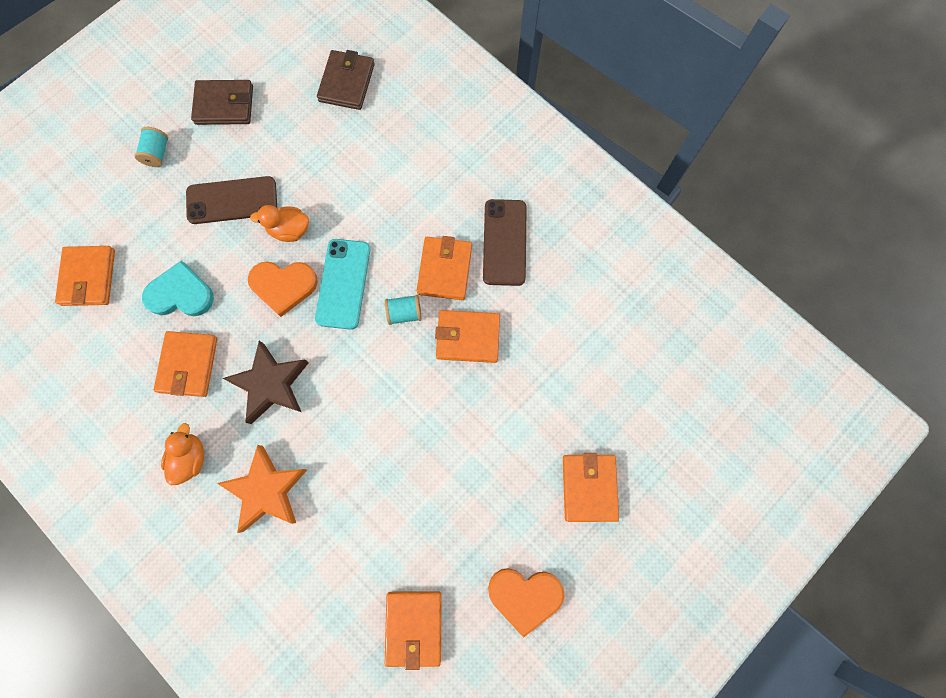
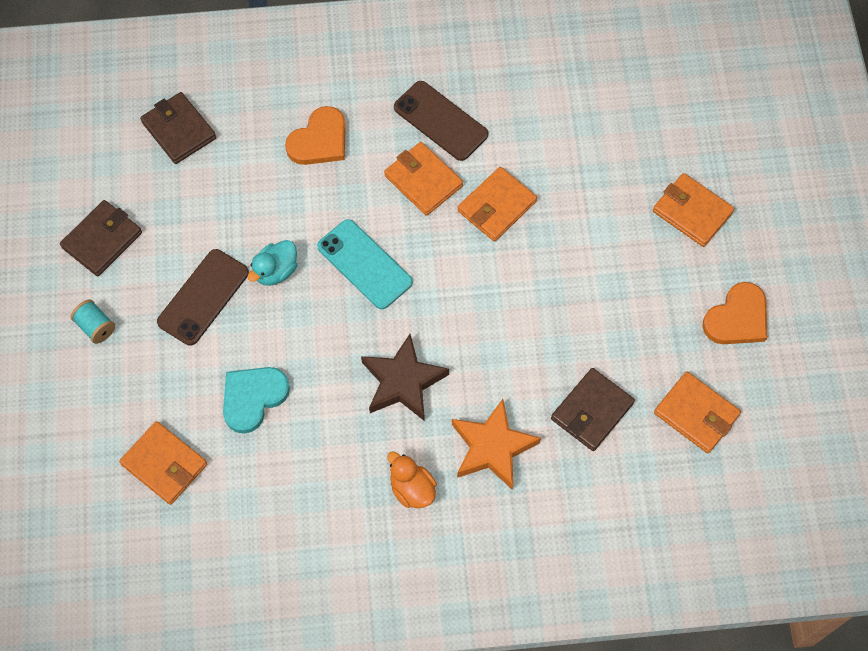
camera: 50 degrees left, 10 degrees down
(188, 365) = (325, 435): orange wallet -> none
(283, 286) = (323, 311): orange heart -> orange heart (319, 140)
(289, 230) = (276, 271): orange duck -> turquoise duck
(353, 542) = (591, 411): none -> brown wallet
(404, 313) = (433, 237): turquoise spool -> none

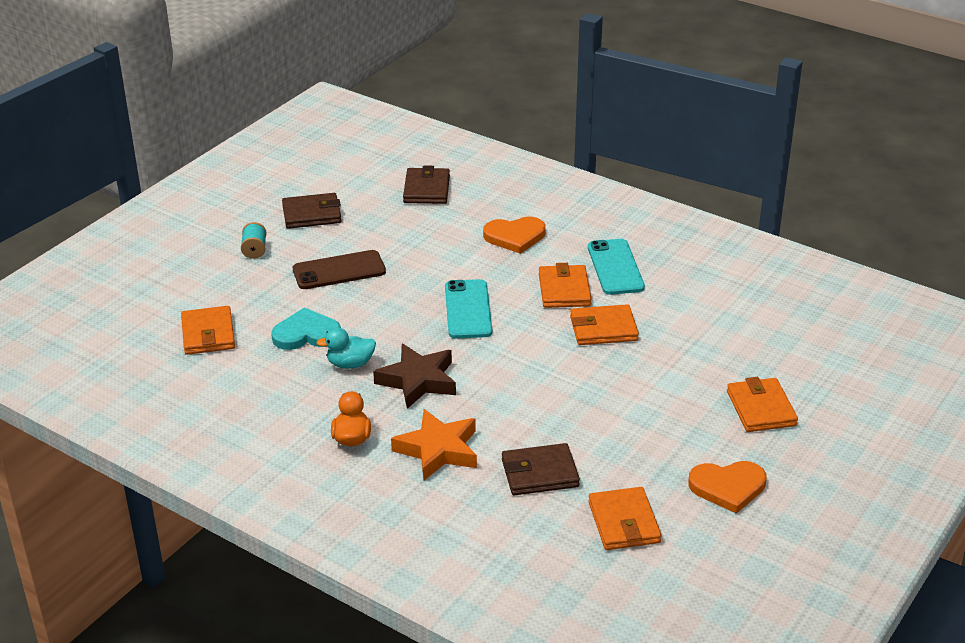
camera: 40 degrees right, 30 degrees down
(276, 271) = (402, 282): turquoise duck -> turquoise duck (350, 364)
(440, 121) = (615, 267): brown phone -> turquoise phone

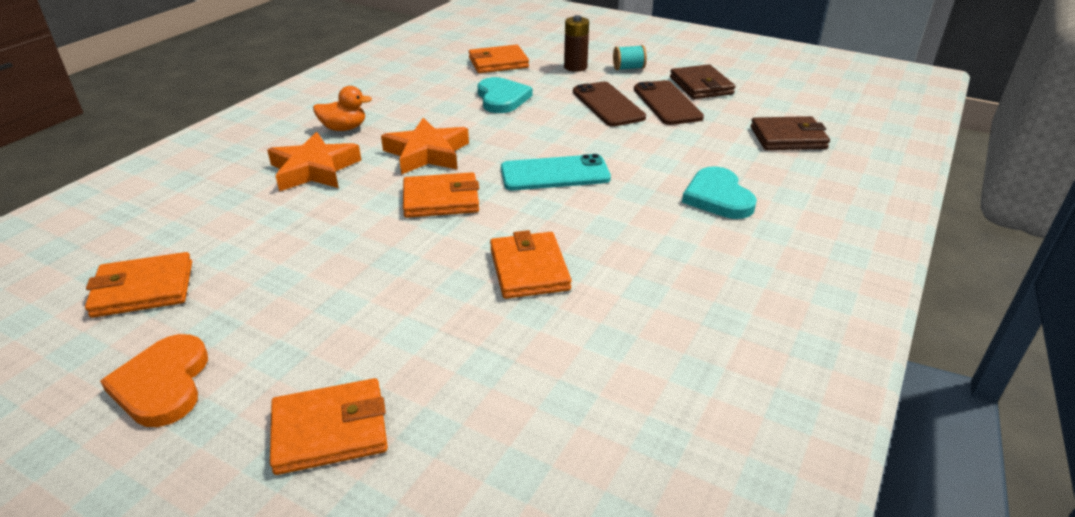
camera: 85 degrees right, 0 degrees up
(240, 283) = (575, 67): none -> brown battery
(345, 238) = (667, 103): none -> brown phone
(350, 364) = (455, 120): turquoise duck -> none
(418, 381) = (427, 153): brown star -> orange star
(515, 236) = (718, 197): orange heart -> turquoise heart
(539, 473) = (255, 229): brown wallet -> none
(564, 290) = (610, 236): orange wallet -> orange wallet (441, 200)
(615, 267) = (679, 278): turquoise phone -> none

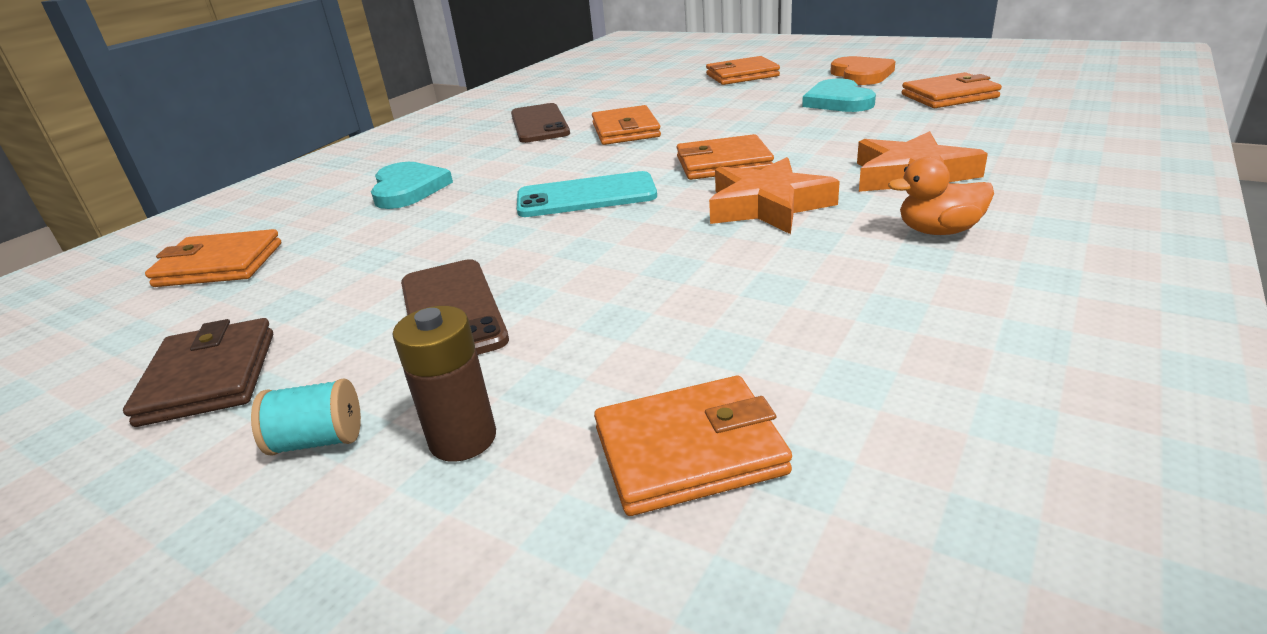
camera: 175 degrees left, 5 degrees down
(502, 98) = (665, 313): turquoise heart -> turquoise heart (838, 101)
(667, 103) = (334, 321): brown phone -> brown phone (539, 124)
(788, 138) = (219, 265): brown wallet -> orange wallet

